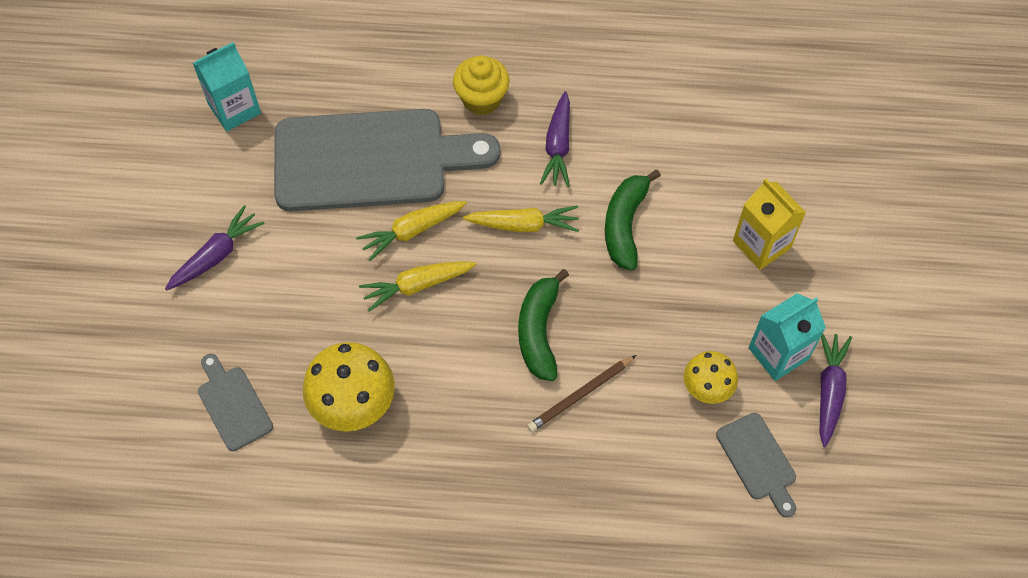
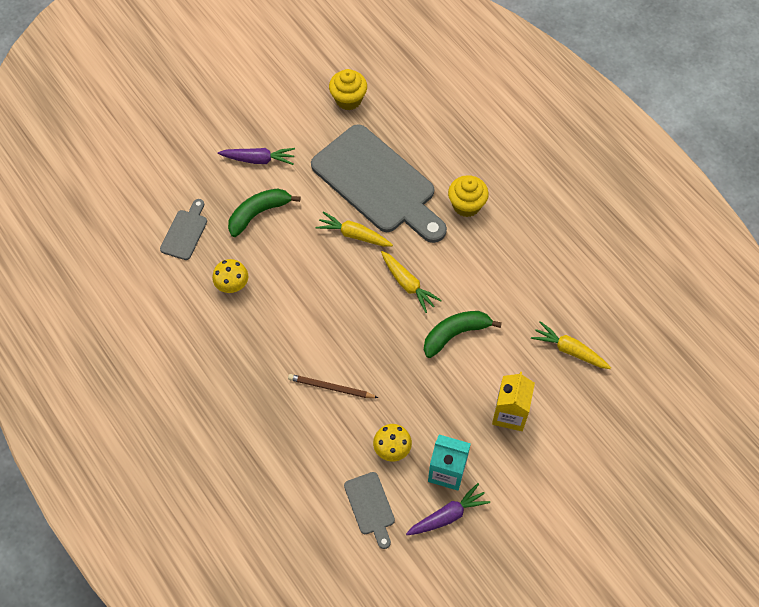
camera: 50 degrees right, 0 degrees up
(234, 109) = (348, 99): turquoise carton -> yellow cupcake
(353, 403) = (232, 284): yellow mushroom -> yellow mushroom, size x0.60
(417, 286) = (324, 262): yellow carrot -> yellow carrot (569, 350)
(539, 331) = (350, 340): green banana -> green banana (258, 213)
(558, 146) = (473, 264): purple carrot -> none
(758, 461) = (370, 507): grey cutting board -> grey cutting board turned 45 degrees counterclockwise

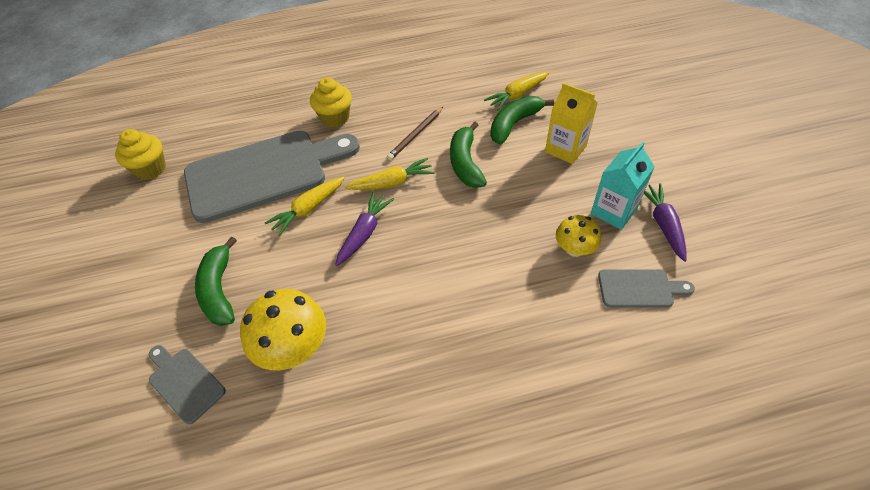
camera: 65 degrees left, 10 degrees down
(232, 284) = (294, 348): yellow mushroom -> yellow mushroom, size x1.66
(258, 159) = (151, 269): purple carrot -> purple carrot (364, 233)
(331, 388) = (480, 283): brown pencil -> brown pencil (416, 135)
(525, 359) = (514, 124): none -> green banana

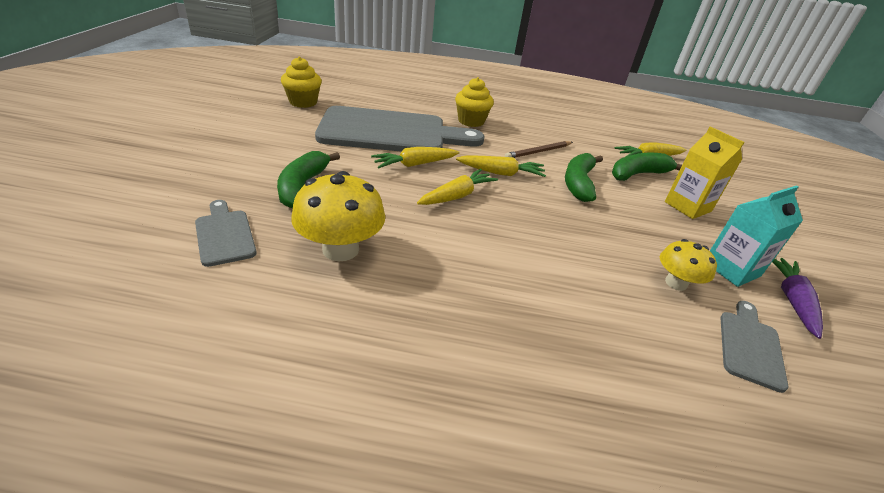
camera: 15 degrees right, 15 degrees down
(364, 233) = (457, 196): purple carrot -> yellow carrot
(639, 289) = (750, 346): grey cutting board -> grey cutting board turned 90 degrees counterclockwise

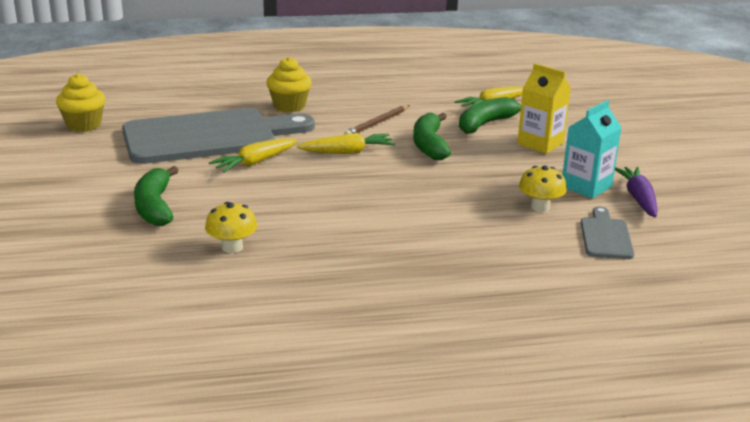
camera: 15 degrees left, 10 degrees down
(225, 235) = (114, 260): grey cutting board -> none
(340, 249) = (232, 247): yellow mushroom -> yellow mushroom, size x0.60
(457, 196) = (314, 182): yellow carrot -> none

